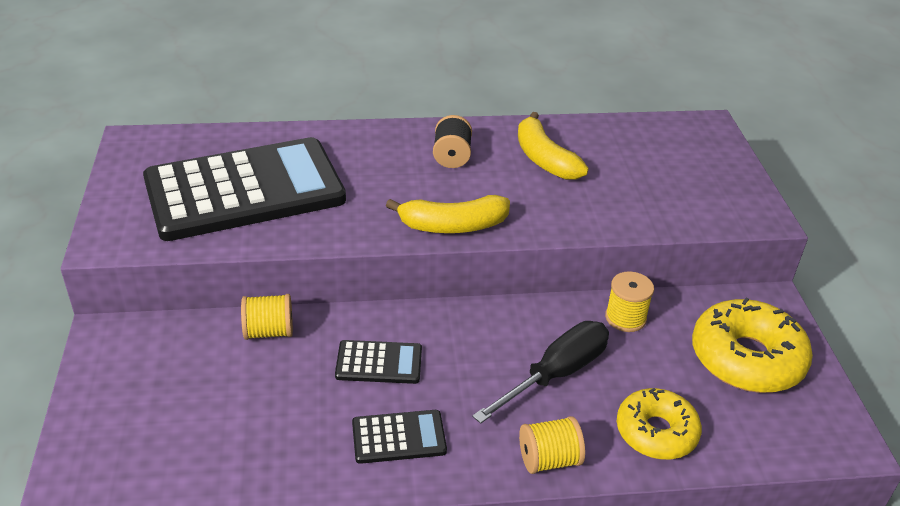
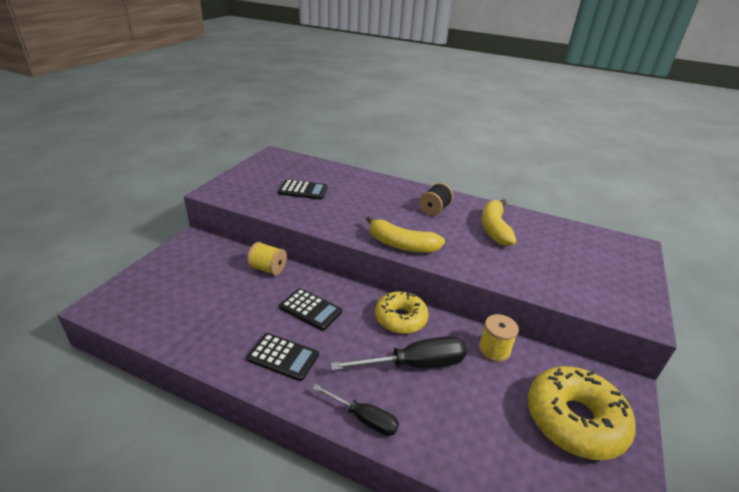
camera: 30 degrees right, 5 degrees down
(244, 190) = (303, 190): black calculator -> black calculator, size x0.41
(549, 460) = (364, 418): yellow spool -> black screwdriver
(656, 432) = (458, 439): yellow donut -> yellow donut (400, 318)

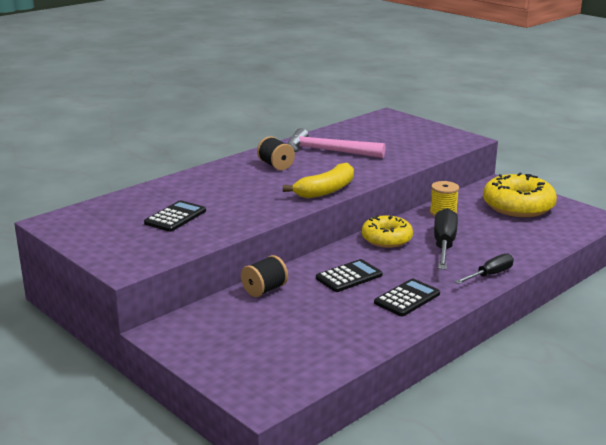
camera: 65 degrees left, 10 degrees down
(268, 269) = (264, 290): yellow spool -> black spool
(494, 228) = (328, 151): yellow banana -> pink hammer

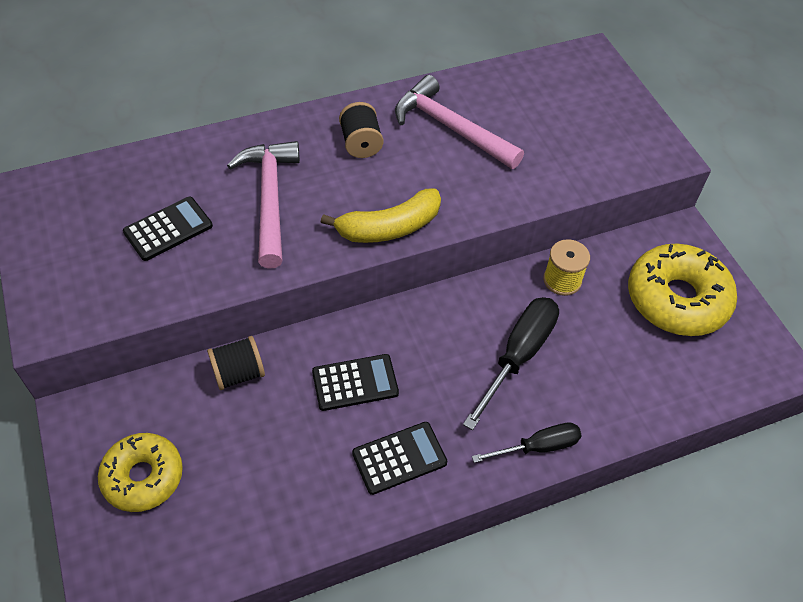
camera: 20 degrees right, 30 degrees up
(235, 194) = (269, 199): none -> pink hammer
(386, 239) = (451, 316): yellow donut -> yellow donut (143, 477)

